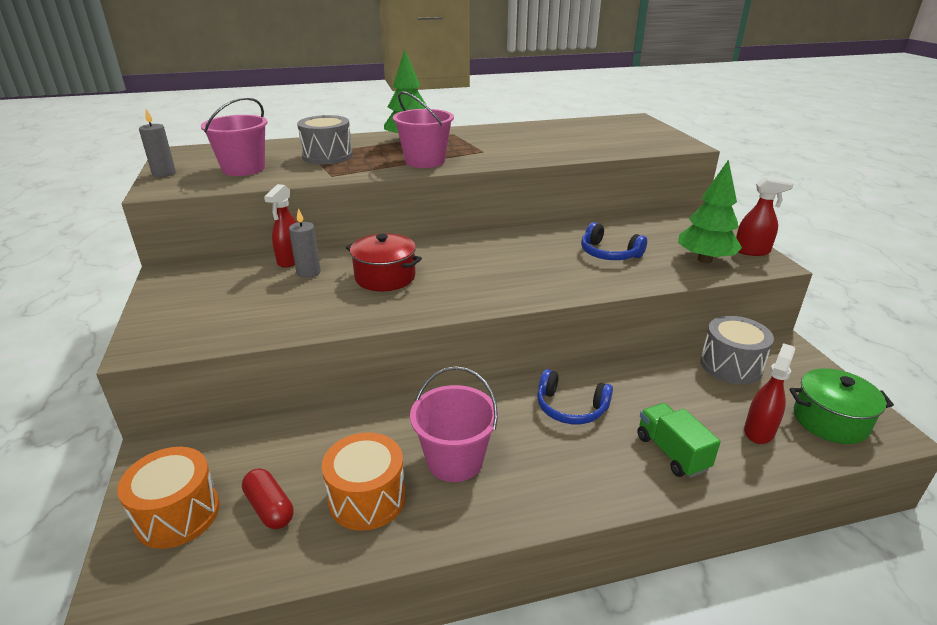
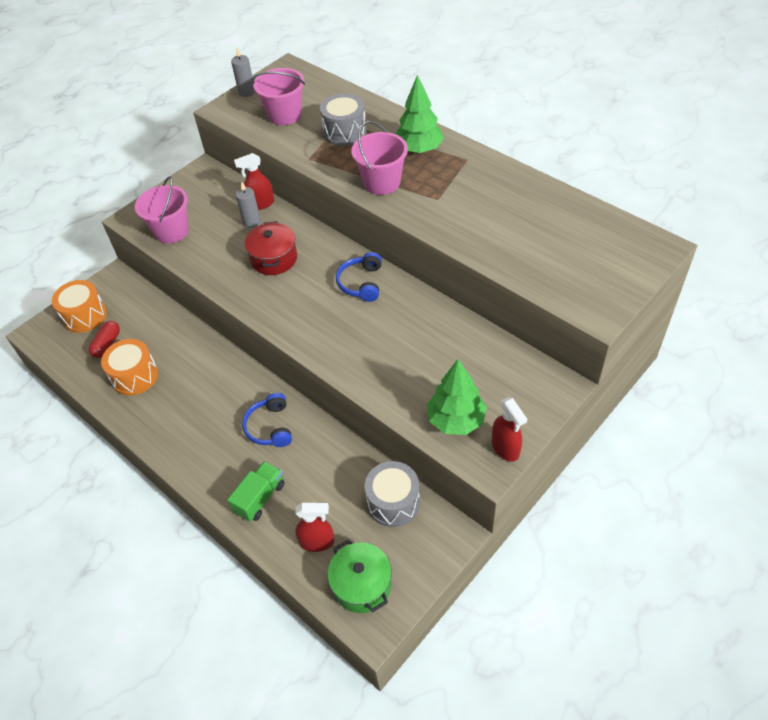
camera: 60 degrees right, 20 degrees up
(454, 460) = (184, 396): pink bucket -> pink bucket (171, 231)
(609, 253) = (413, 355): blue headphones -> blue headphones (361, 283)

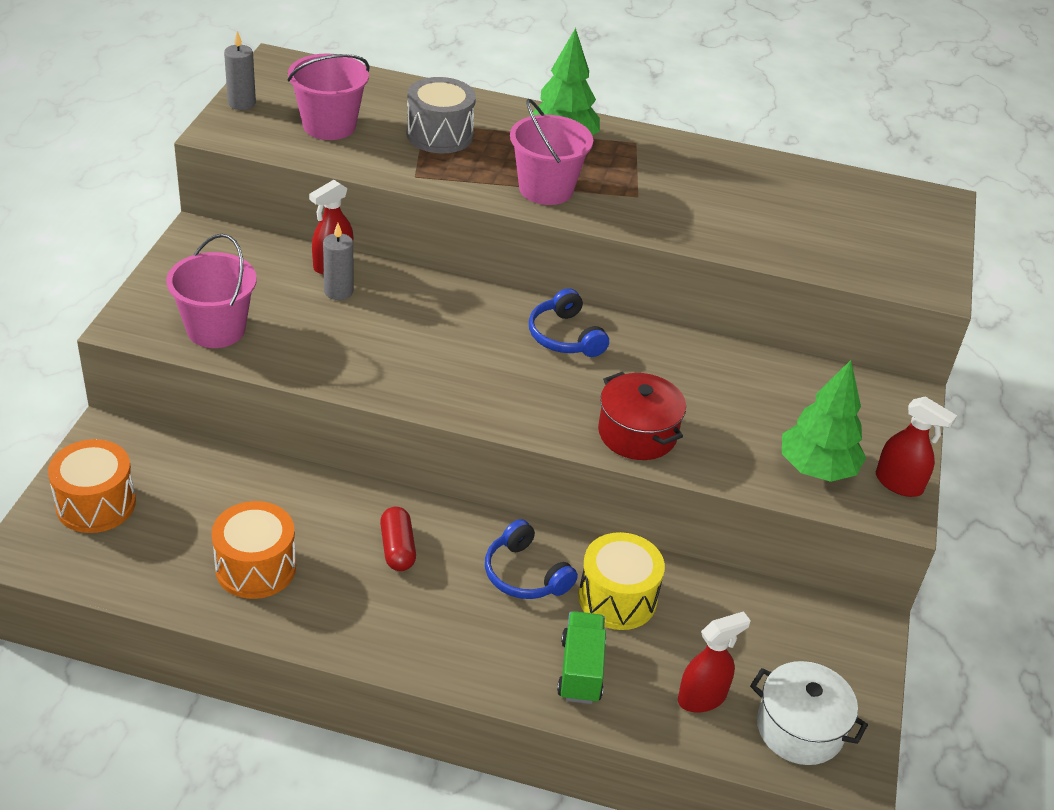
camera: 35 degrees left, 10 degrees down
(107, 344) = (170, 535): red capsule -> red capsule (397, 548)
(274, 259) = (413, 333): red pot -> red pot (637, 433)
(312, 460) = (617, 598): none -> yellow drum
(362, 585) = (800, 728): green pot -> white pot
(393, 502) = (765, 615): grey drum -> none

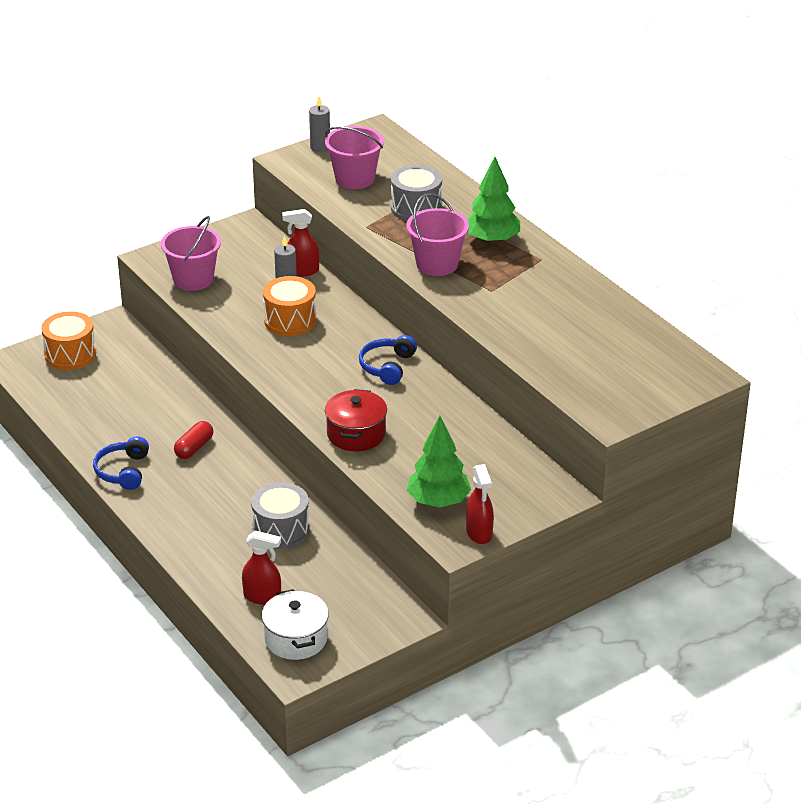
camera: 45 degrees right, 5 degrees down
(255, 567) = (112, 421): orange drum -> orange drum (290, 320)
(525, 574) = (246, 494): blue headphones -> blue headphones (123, 471)
(580, 670) = (215, 550): green truck -> none
(617, 598) = (281, 530): yellow drum -> grey drum

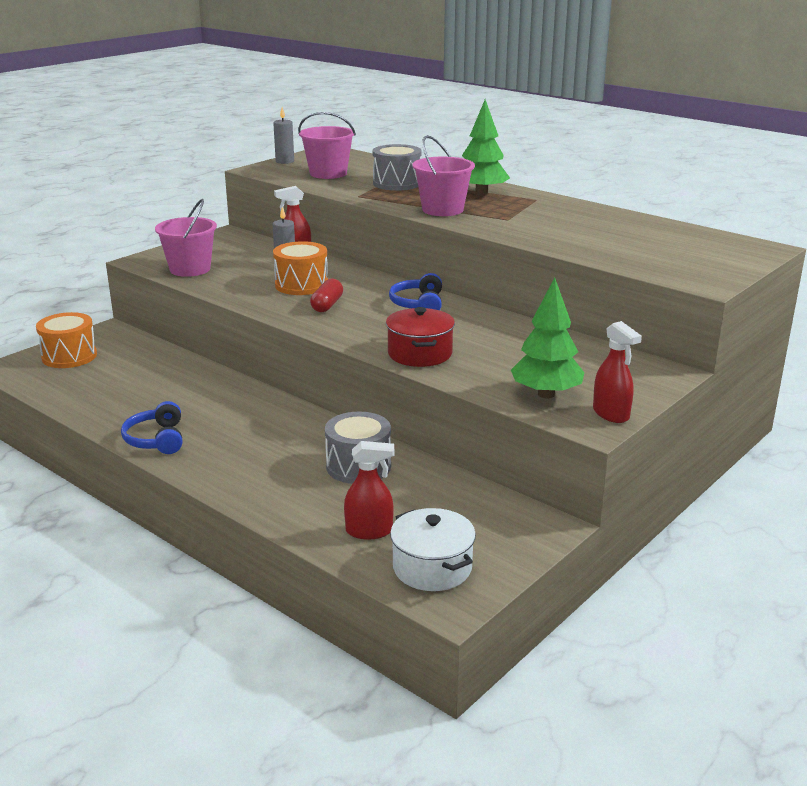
camera: 15 degrees left, 10 degrees down
(194, 448) = (229, 410): red capsule -> red capsule (327, 305)

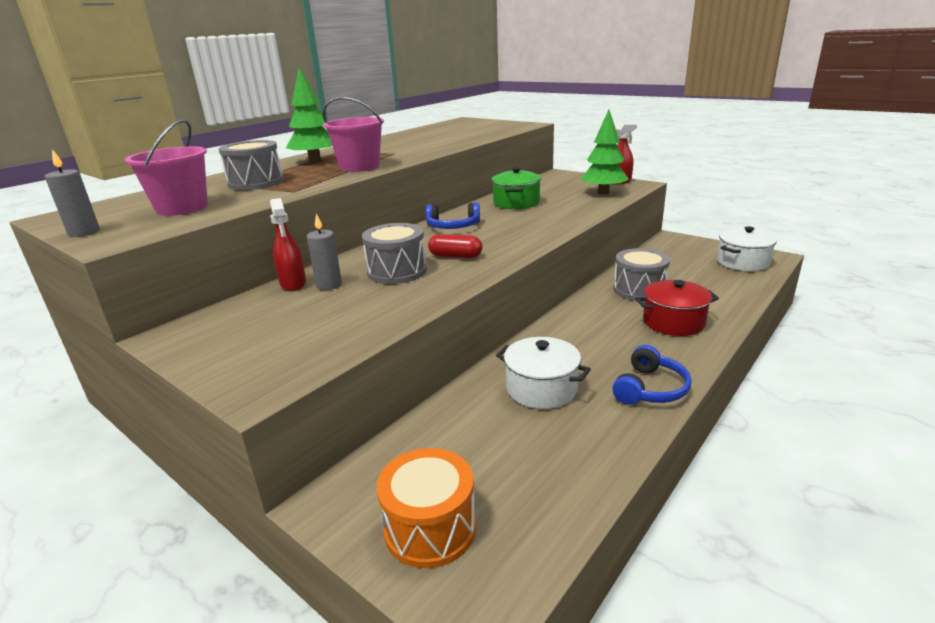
camera: 90 degrees left, 0 degrees up
(156, 439) = (650, 388): blue headphones -> blue headphones turned 45 degrees counterclockwise
(184, 395) = (541, 388): none -> white pot
(190, 269) = (318, 342): pink bucket -> none
(301, 285) = (397, 271): orange drum -> grey drum
(369, 531) = (721, 281): red spray bottle -> none
(420, 354) = (556, 221): red pot -> red pot (673, 322)
(503, 337) = (516, 203): none -> green pot

